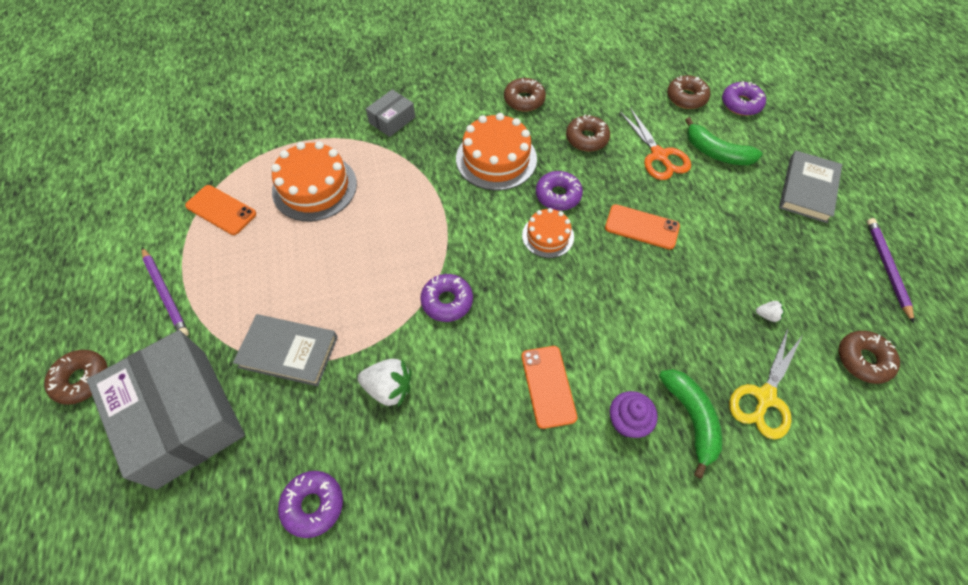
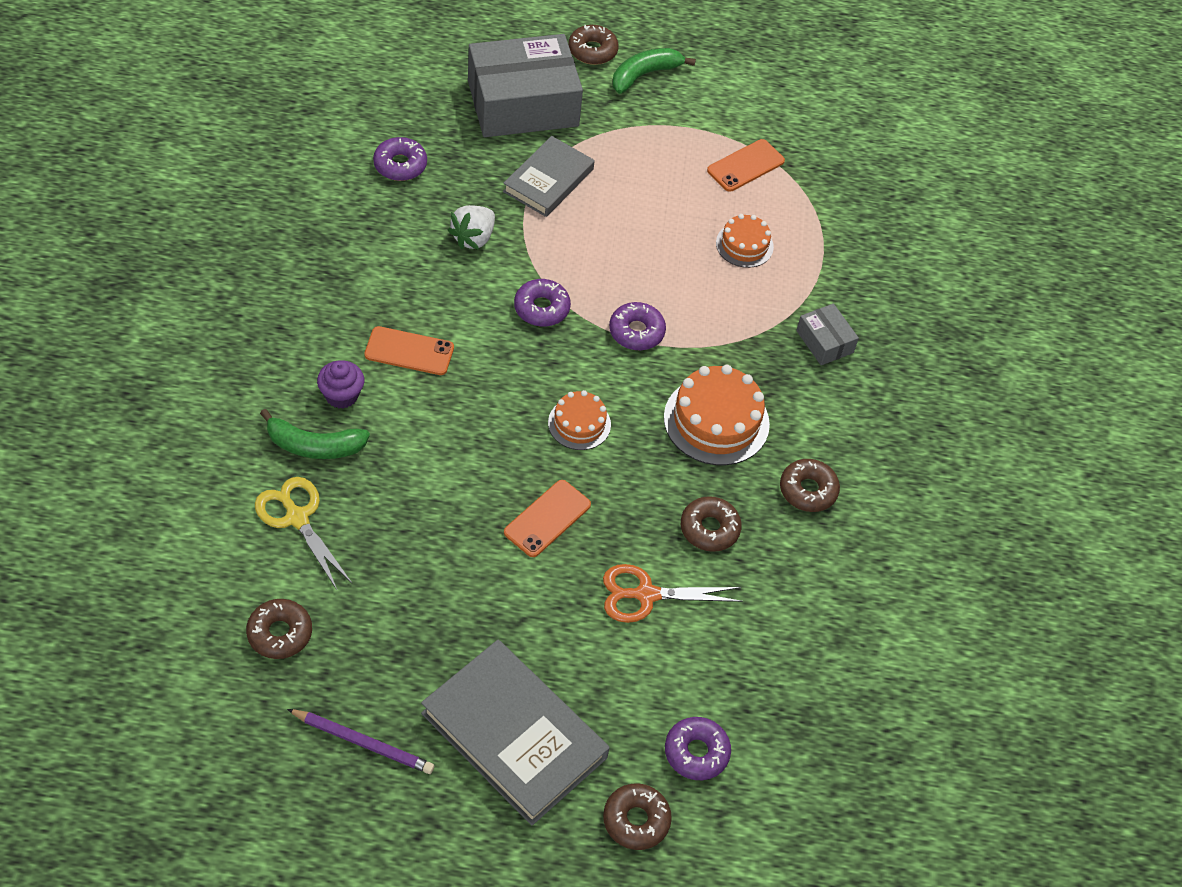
camera: 105 degrees right, 5 degrees down
(165, 293) = (658, 111): purple pencil -> none
(314, 187) = (744, 245): orange cake -> orange cake, size x0.59
(558, 195) = (631, 458): purple donut -> purple donut (636, 332)
(686, 97) = (737, 687): brown donut -> brown donut (636, 820)
(716, 152) = (621, 665): green banana -> green banana (644, 75)
(767, 315) = (376, 575): white strawberry -> none
(807, 189) = (514, 735): grey book -> grey book, size x1.58

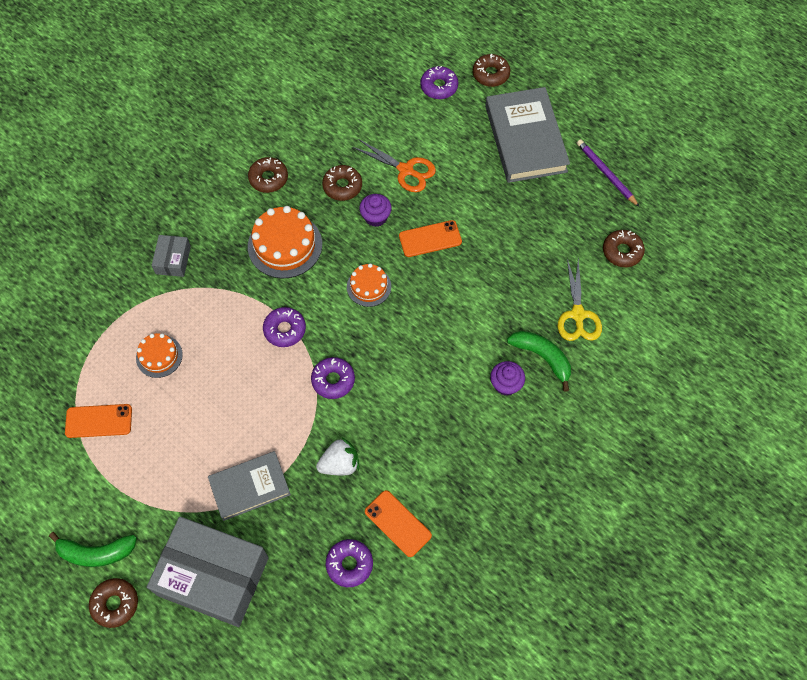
camera: 140 degrees left, 10 degrees up
(409, 351) = (442, 394): orange phone -> orange phone (398, 523)
(636, 510) = (375, 217): none -> purple cupcake

